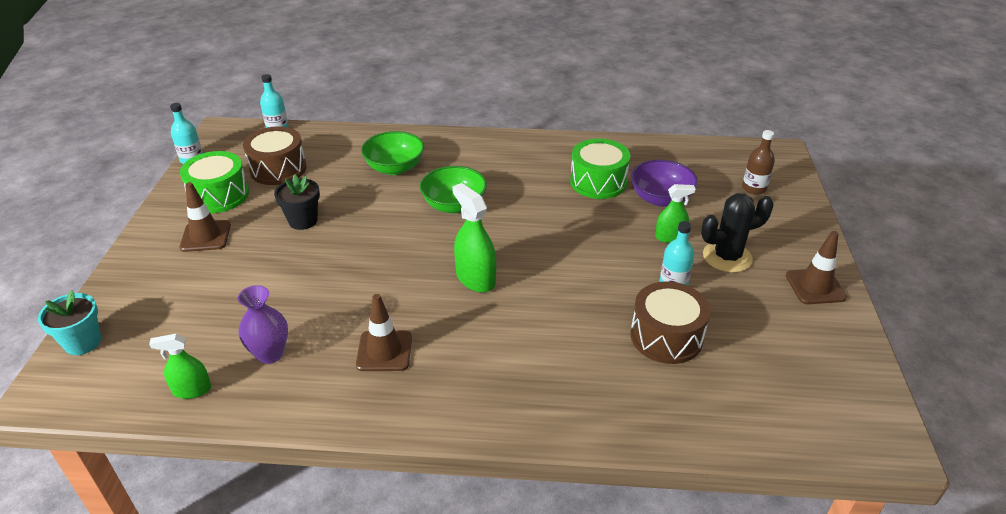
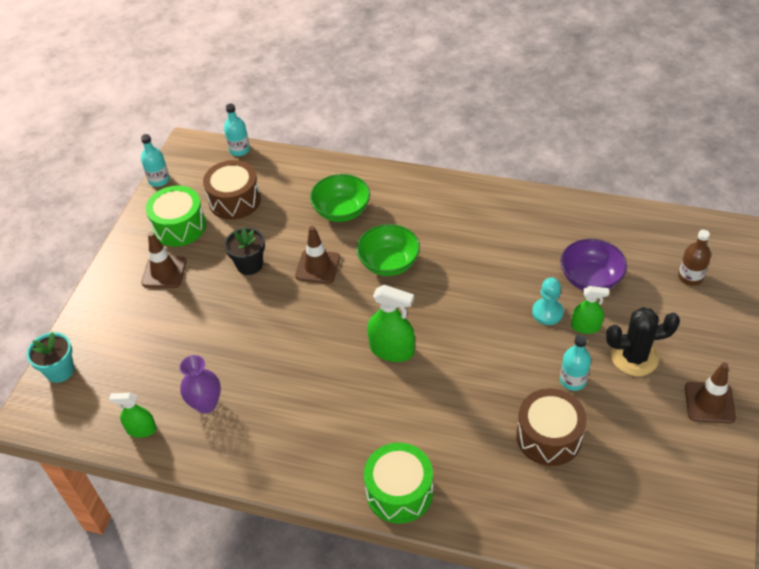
camera: 15 degrees right, 10 degrees up
(384, 351) = (299, 415): brown traffic cone -> brown traffic cone (318, 267)
(475, 278) = (392, 350): green spray bottle -> green spray bottle turned 135 degrees clockwise
(598, 182) = (534, 251): green drum -> green drum (399, 492)
(628, 229) = (547, 312): none -> turquoise pawn

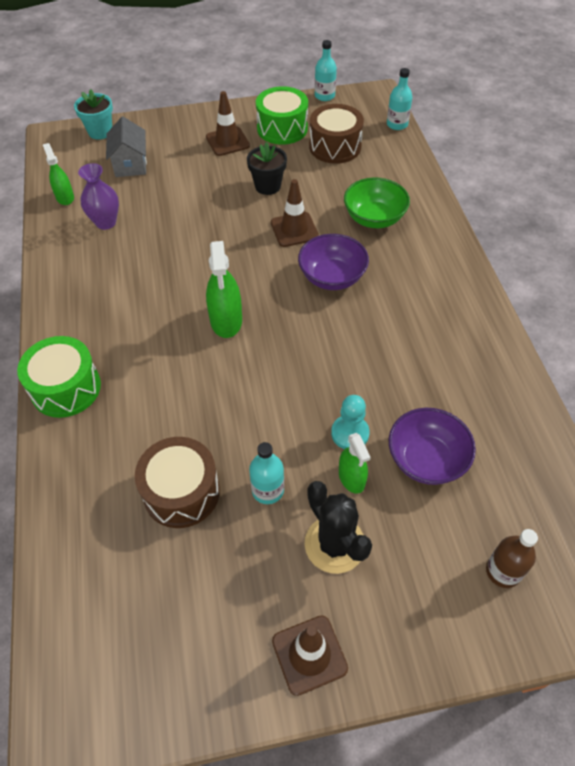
camera: 60 degrees right, 5 degrees up
(134, 359) = (130, 164): none -> grey house
(389, 263) = (332, 277): green bowl -> purple bowl

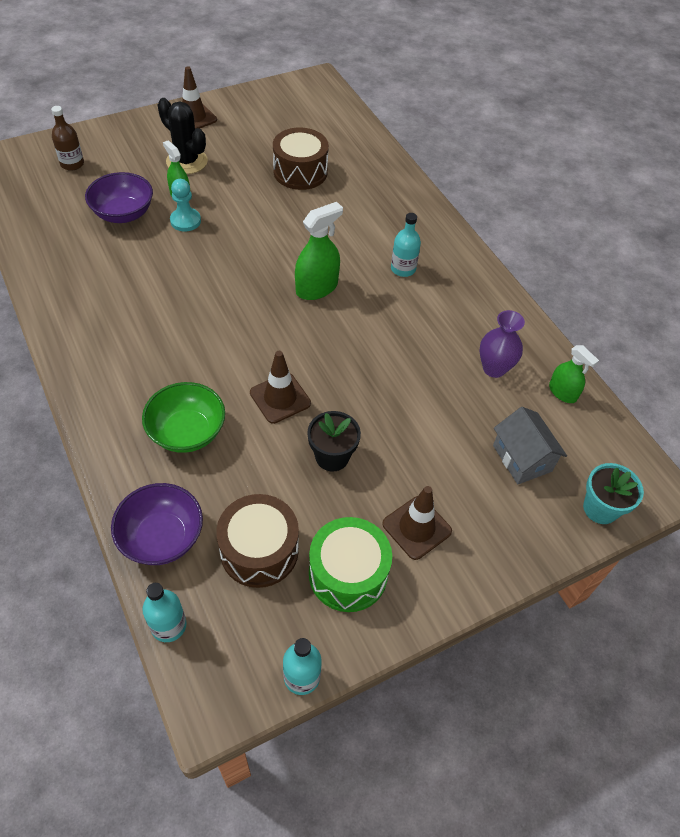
camera: 160 degrees right, 0 degrees up
(66, 388) = (422, 217): green drum -> none
(226, 320) = (316, 288): green spray bottle -> green spray bottle turned 75 degrees clockwise
(268, 490) = (240, 181): turquoise bottle -> turquoise bottle (403, 269)
(332, 277) = (224, 347): purple bowl -> purple bowl (162, 537)

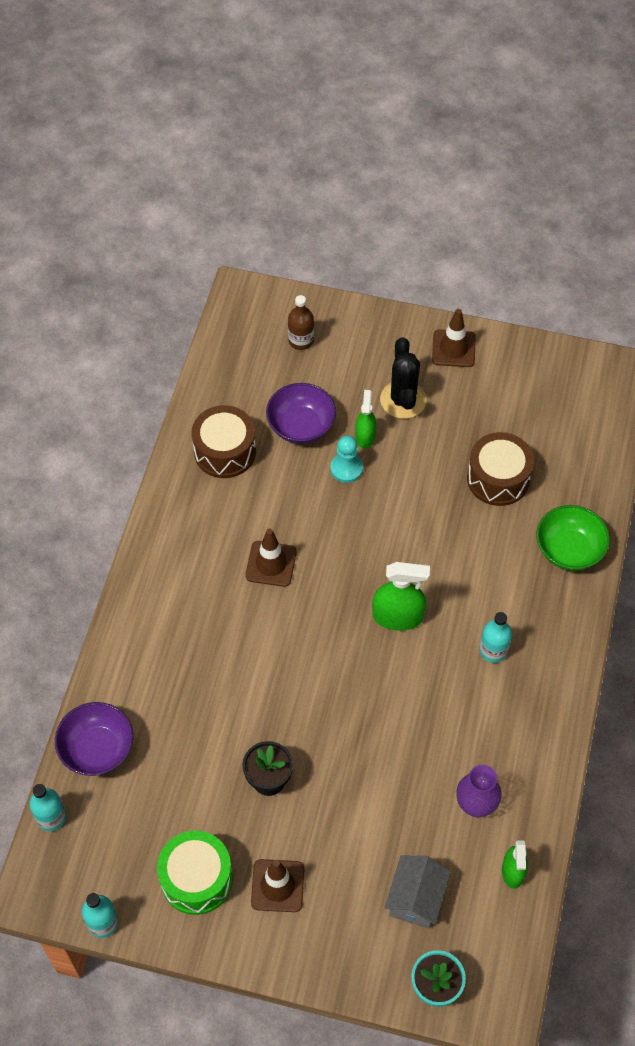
camera: 45 degrees right, 5 degrees up
(187, 432) = (182, 677): green bowl -> green bowl (569, 550)
(259, 550) = (152, 812): brown drum -> brown drum (225, 451)
(280, 398) = (274, 700): brown traffic cone -> brown traffic cone (271, 564)

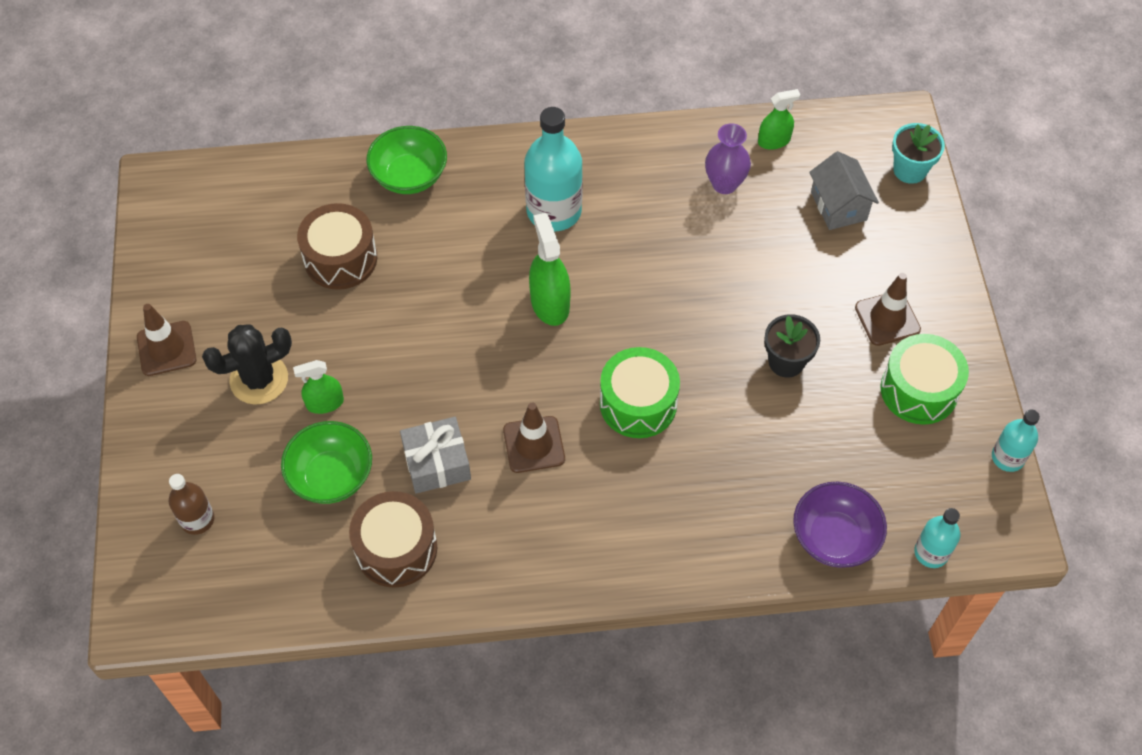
camera: 110 degrees left, 0 degrees up
(276, 650) = (638, 403): none -> green drum
(283, 495) = (437, 462): none -> grey gift
(301, 426) = (331, 476): purple bowl -> green bowl
(346, 468) = (377, 408): turquoise pawn -> none
(415, 898) = (838, 206): grey house -> grey house turned 75 degrees clockwise
(493, 650) = (554, 211): turquoise bottle -> turquoise bottle, size x1.81

